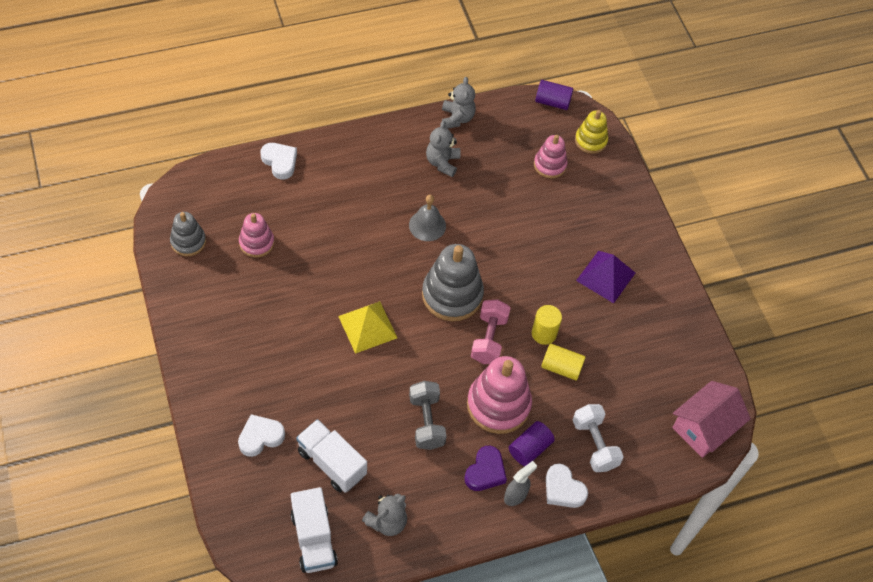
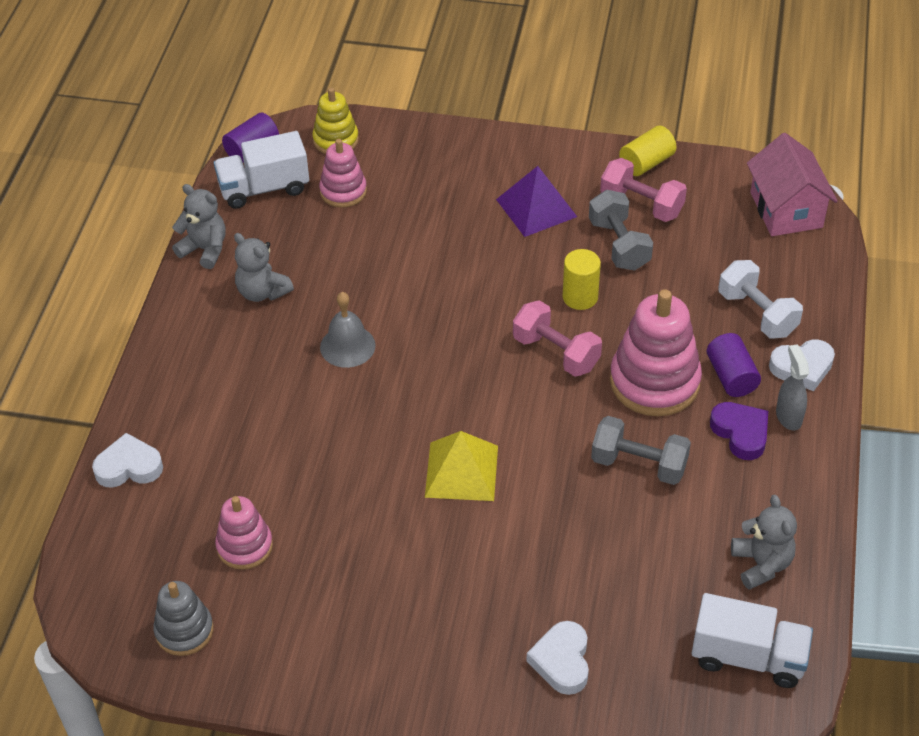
camera: 55 degrees left, 10 degrees down
(331, 463) = (645, 592): white truck -> white truck (264, 188)
(452, 295) = (469, 363): grey stacking toy -> none
(561, 367) = (636, 300): yellow cylinder -> yellow cylinder (646, 163)
(594, 444) = (757, 314): white dumbbell -> white dumbbell turned 45 degrees clockwise
(604, 338) = (619, 245): none -> grey dumbbell
(649, 336) = (641, 205): none -> pink dumbbell

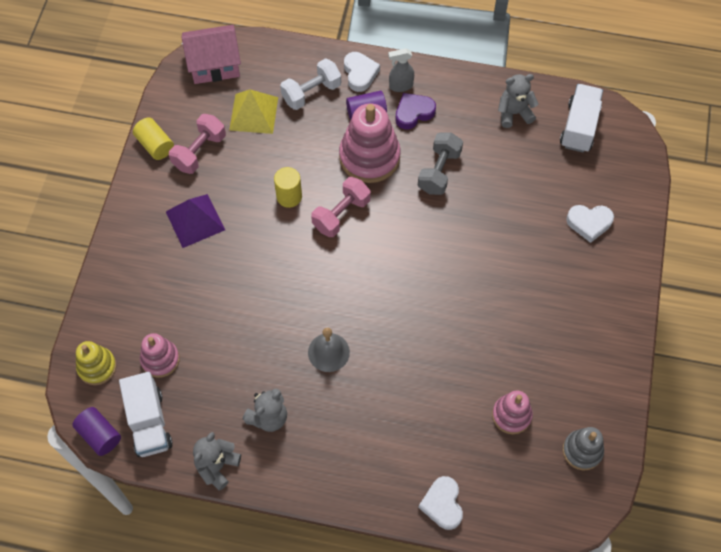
camera: 90 degrees left, 15 degrees up
(461, 471) = (445, 276): yellow pyramid -> yellow pyramid (253, 113)
(619, 245) = (239, 169): grey dumbbell -> none

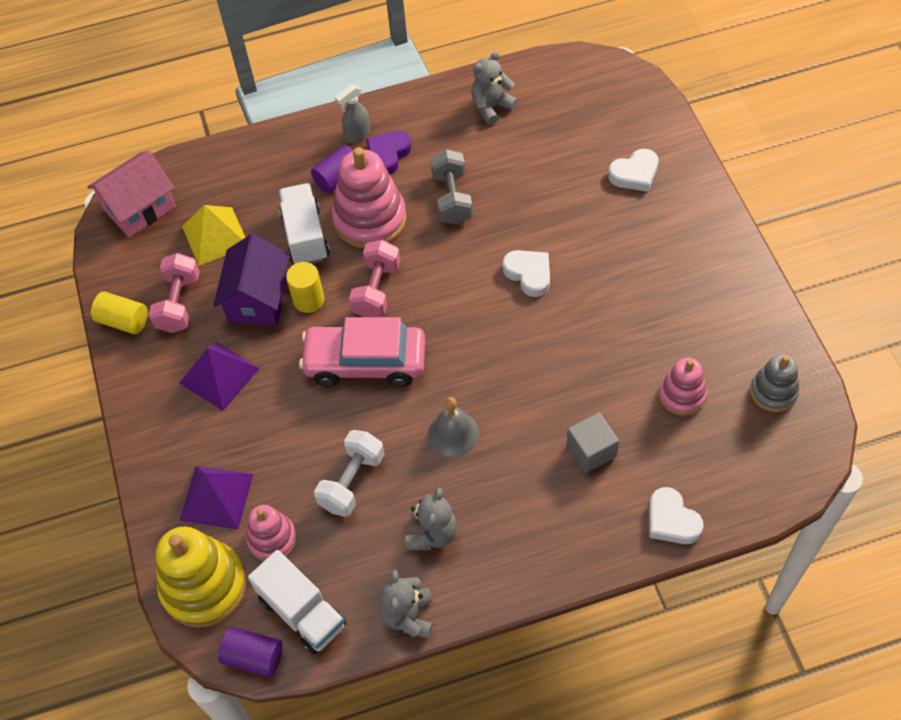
camera: 25 degrees left, 5 degrees down
(97, 367) = (204, 586): yellow stacking toy -> yellow stacking toy, size x1.73
(142, 308) = (216, 497): none -> purple pyramid
(254, 177) = (258, 299): none -> purple house
(300, 265) = (365, 362): none -> pink car
(311, 93) = (266, 186): white dumbbell -> white dumbbell (352, 481)
(360, 73) = (306, 143): white heart -> white heart (529, 274)
(418, 420) = (591, 451): none -> grey cube
(579, 127) = (564, 89): white truck -> white truck (305, 236)

